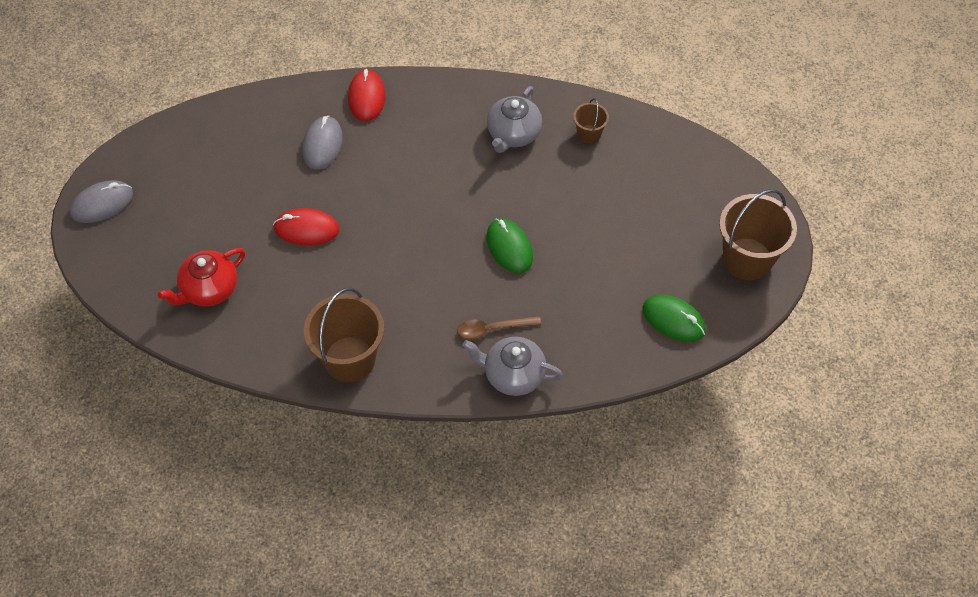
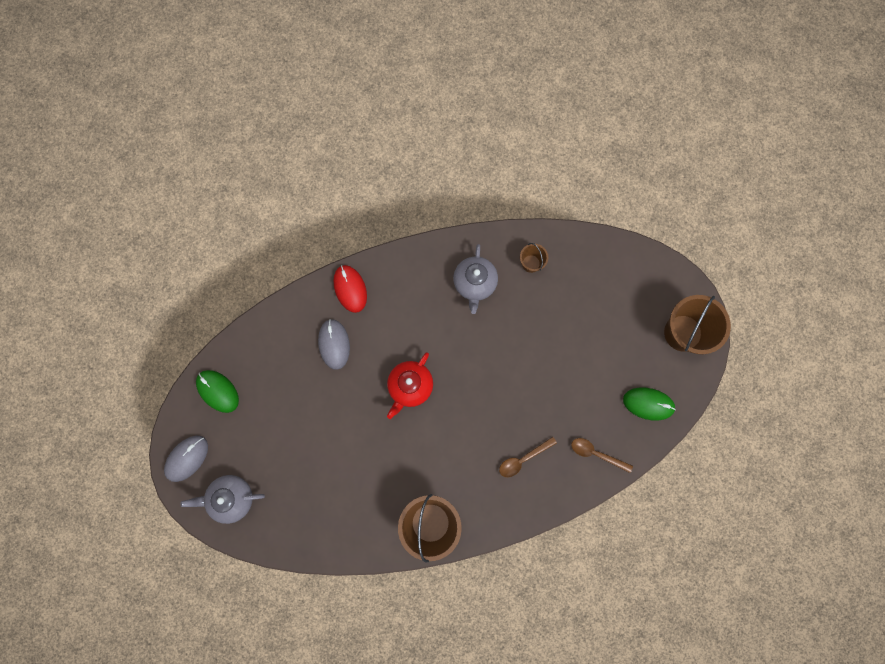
camera: 20 degrees left, 20 degrees up
(209, 289) = (302, 502): red teapot -> red teapot (410, 386)
(306, 229) = (353, 424): red mouse -> none
(509, 247) = (509, 385): green mouse -> green mouse (218, 391)
(513, 375) = (552, 491): grey teapot -> grey teapot (231, 498)
(586, 352) = (596, 453): none -> brown spoon

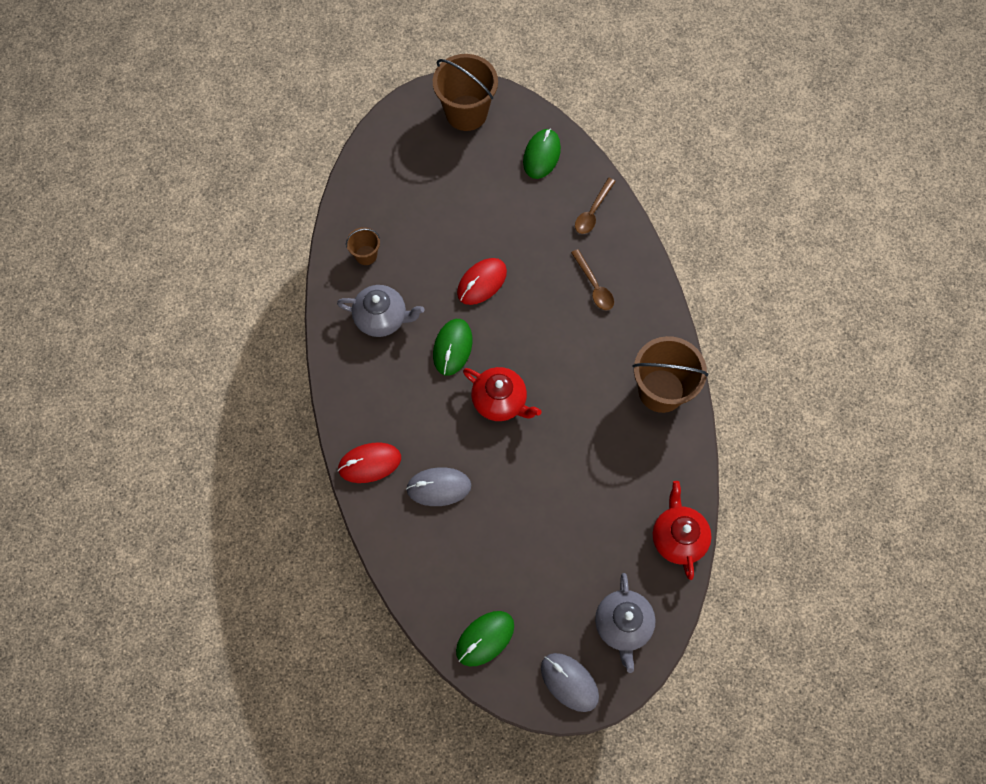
camera: 85 degrees left, 10 degrees down
(303, 541) = (678, 537): none -> red teapot
(453, 343) = (452, 348): none -> green mouse
(516, 362) = (482, 282): none -> red mouse

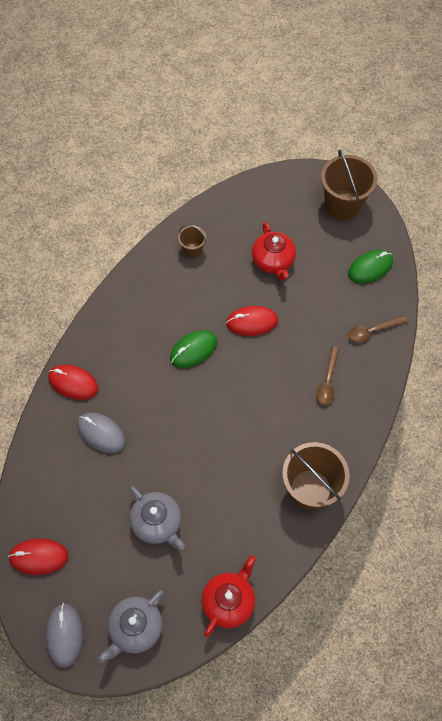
camera: 40 degrees right, 5 degrees down
(382, 318) = (166, 297): grey teapot -> grey teapot (157, 523)
(485, 638) = (39, 557): green mouse -> red mouse
(500, 401) = (192, 409): red teapot -> red teapot (273, 261)

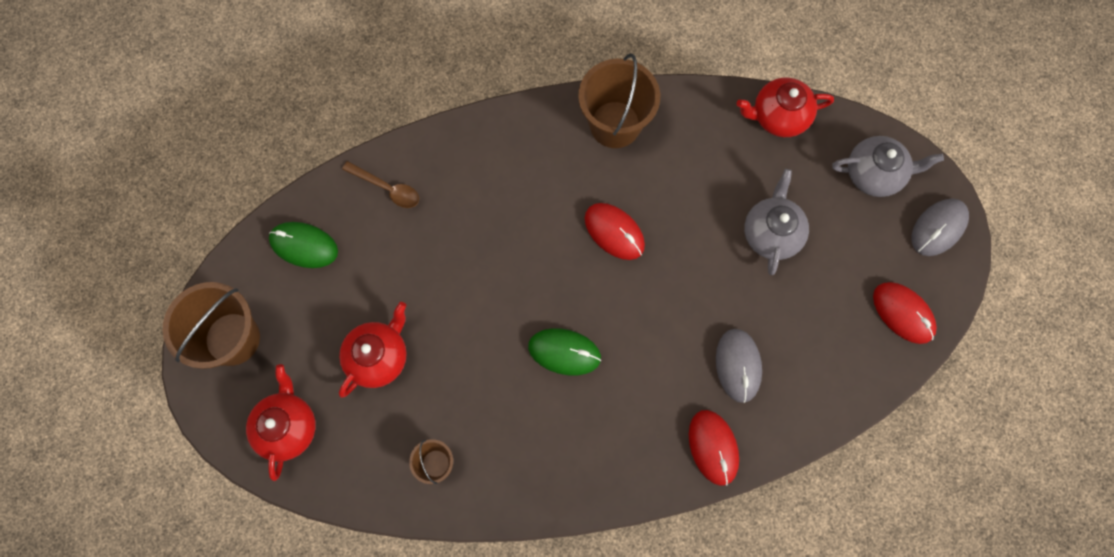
camera: 130 degrees left, 10 degrees up
(252, 322) = (478, 318): red mouse -> red mouse (614, 232)
(272, 200) = (288, 427): none -> red teapot
(327, 381) = (485, 190): brown spoon -> none

